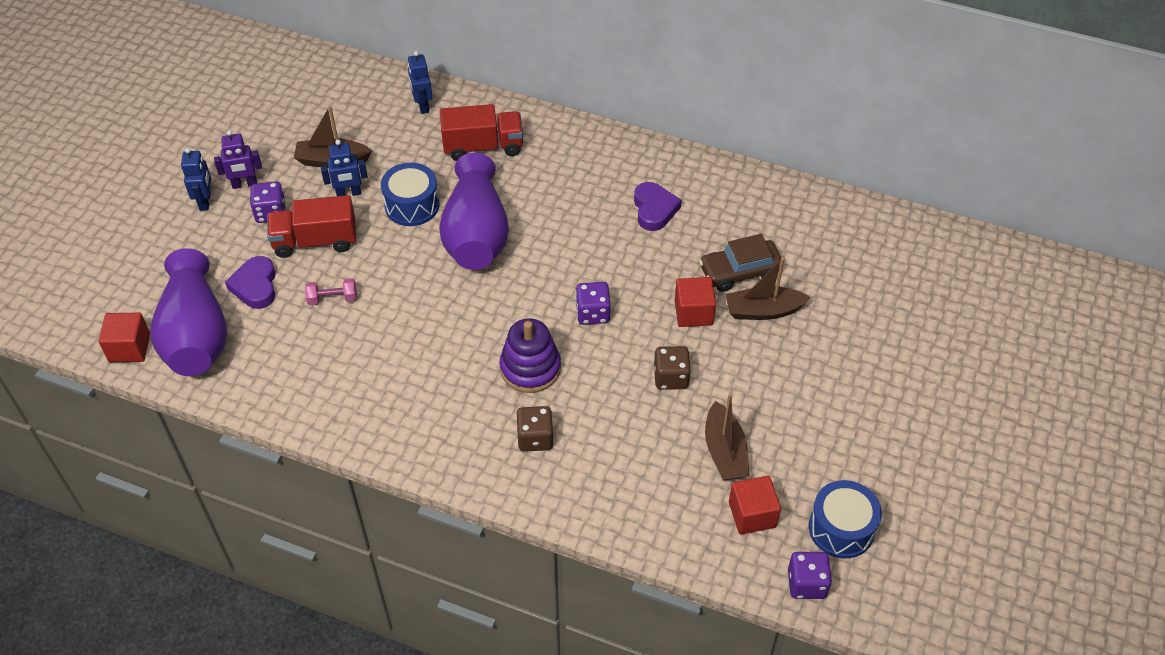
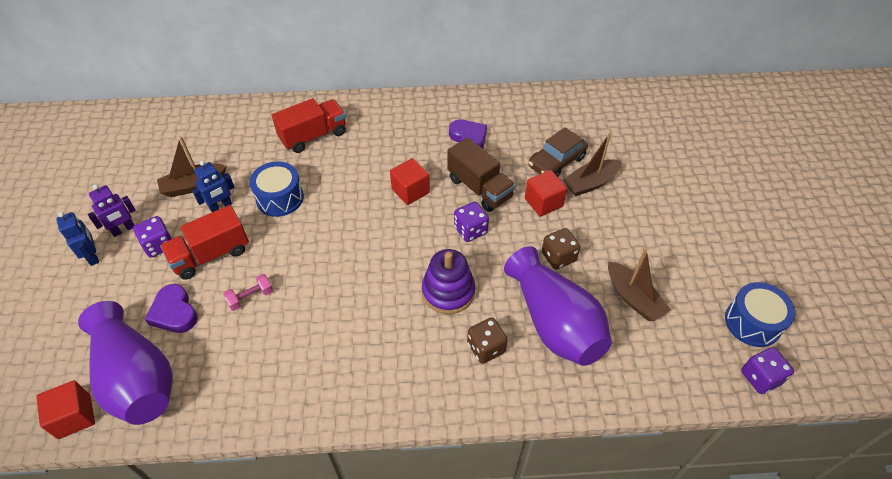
camera: 25 degrees left, 0 degrees up
(422, 105) = (248, 121): blue robot -> none
(476, 234) = (345, 202): purple vase -> purple vase (554, 322)
(631, 271) = (479, 188): none -> brown truck
(752, 514) = (685, 339): red cube -> red cube (410, 191)

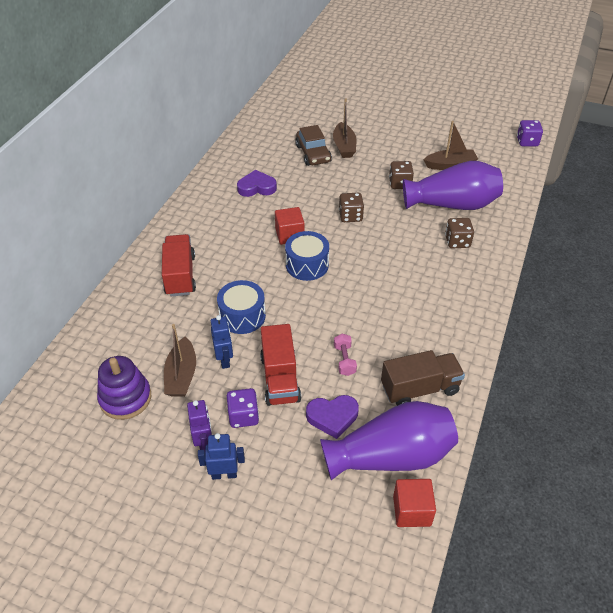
camera: 65 degrees left, 5 degrees down
(448, 291) = (400, 245): purple stacking toy -> purple stacking toy (125, 398)
(470, 230) = (350, 216): purple dice -> brown dice
(479, 188) = (312, 198): brown truck -> brown truck (420, 388)
(543, 202) = (347, 173): red cube -> none
(752, 322) = (490, 129): blue drum -> blue drum (307, 265)

